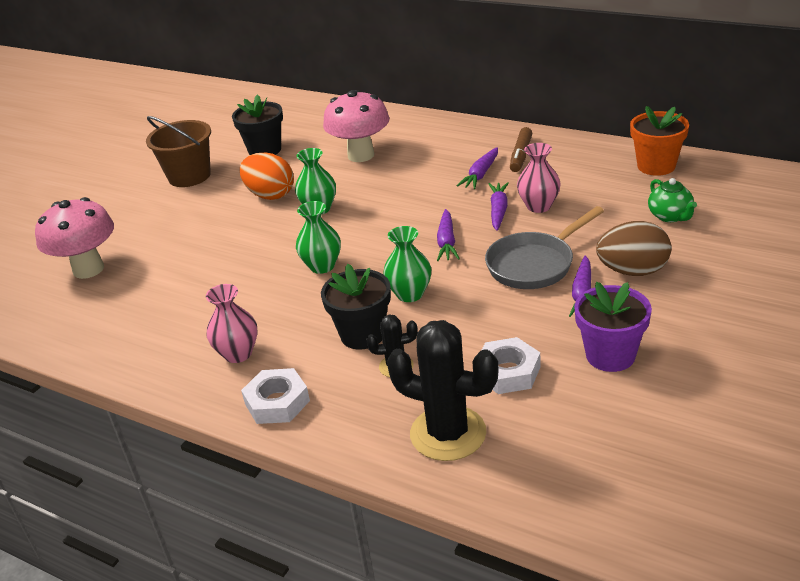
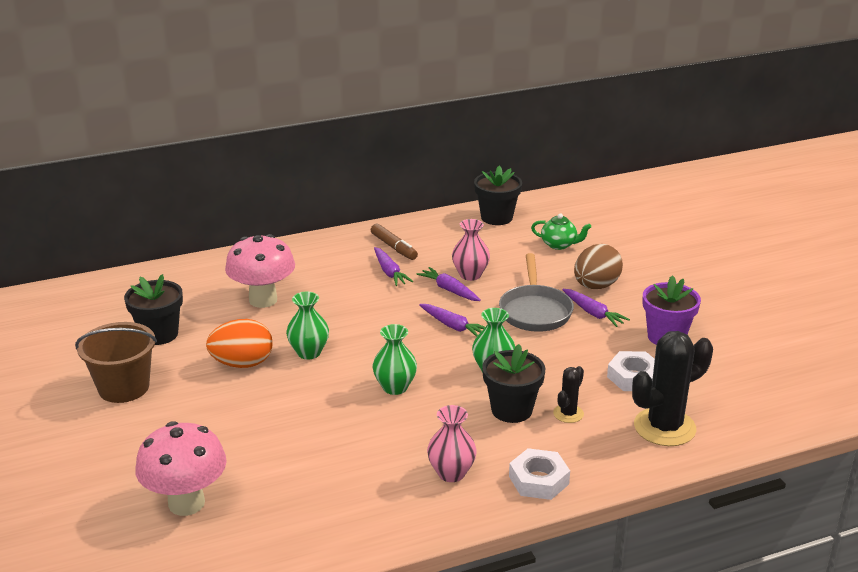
camera: 55 degrees left, 5 degrees down
(656, 166) = (496, 217): orange flower pot -> black flower pot

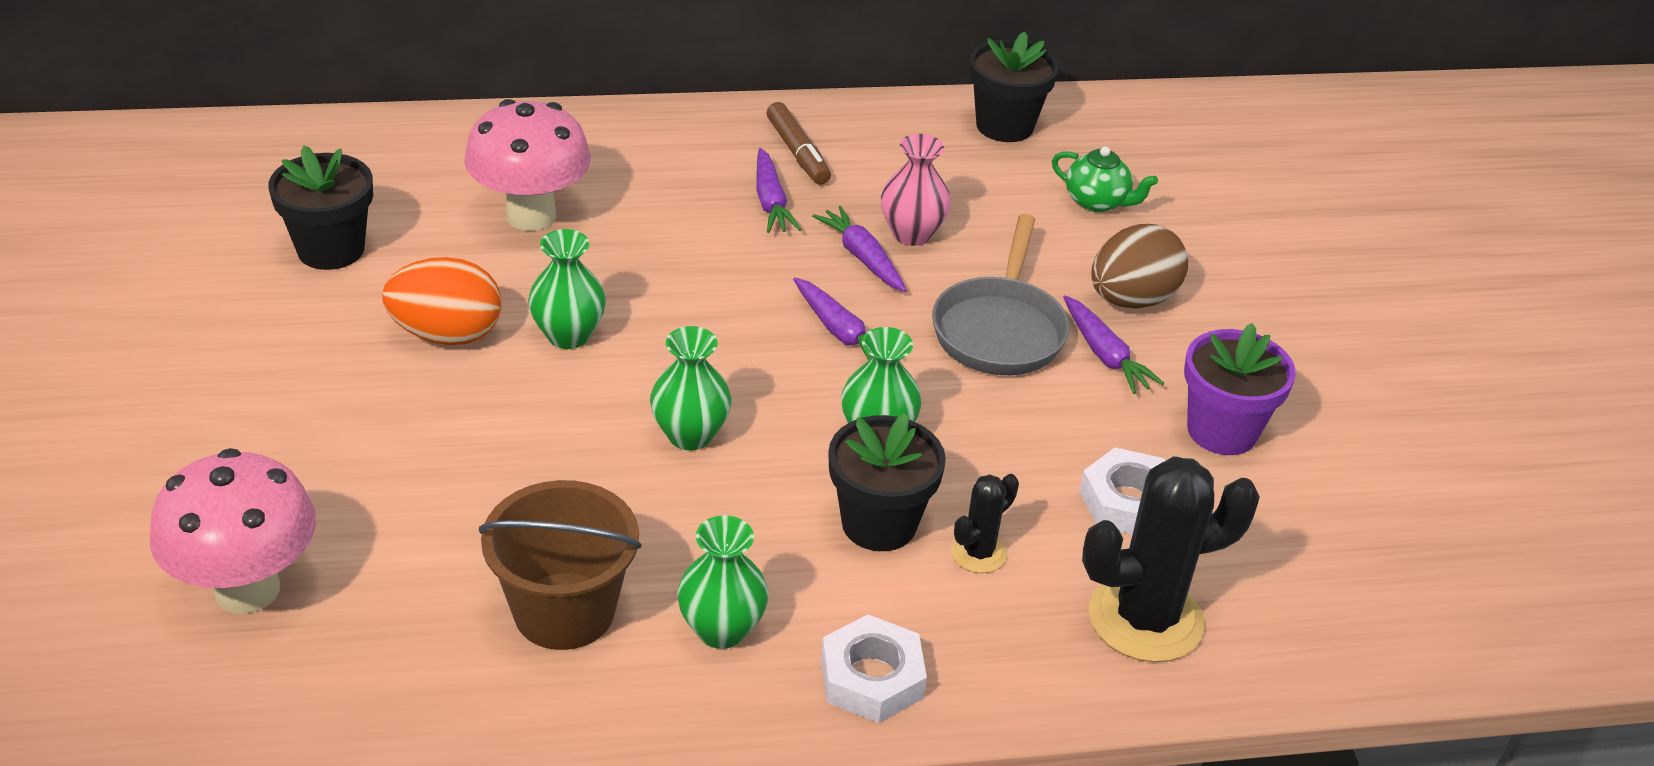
camera: 10 degrees right, 10 degrees up
(124, 387) = (232, 341): brown bucket -> brown bucket (564, 611)
(451, 473) = (721, 629): pink vase -> green vase

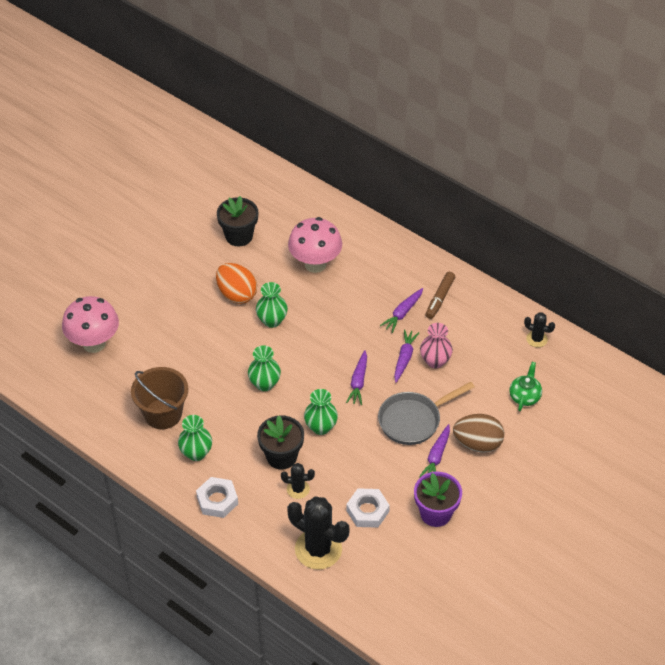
camera: 50 degrees right, 10 degrees up
(1004, 126) = (536, 339): black flower pot -> black cactus
(1097, 202) = (524, 396): green teapot -> green teapot turned 150 degrees counterclockwise

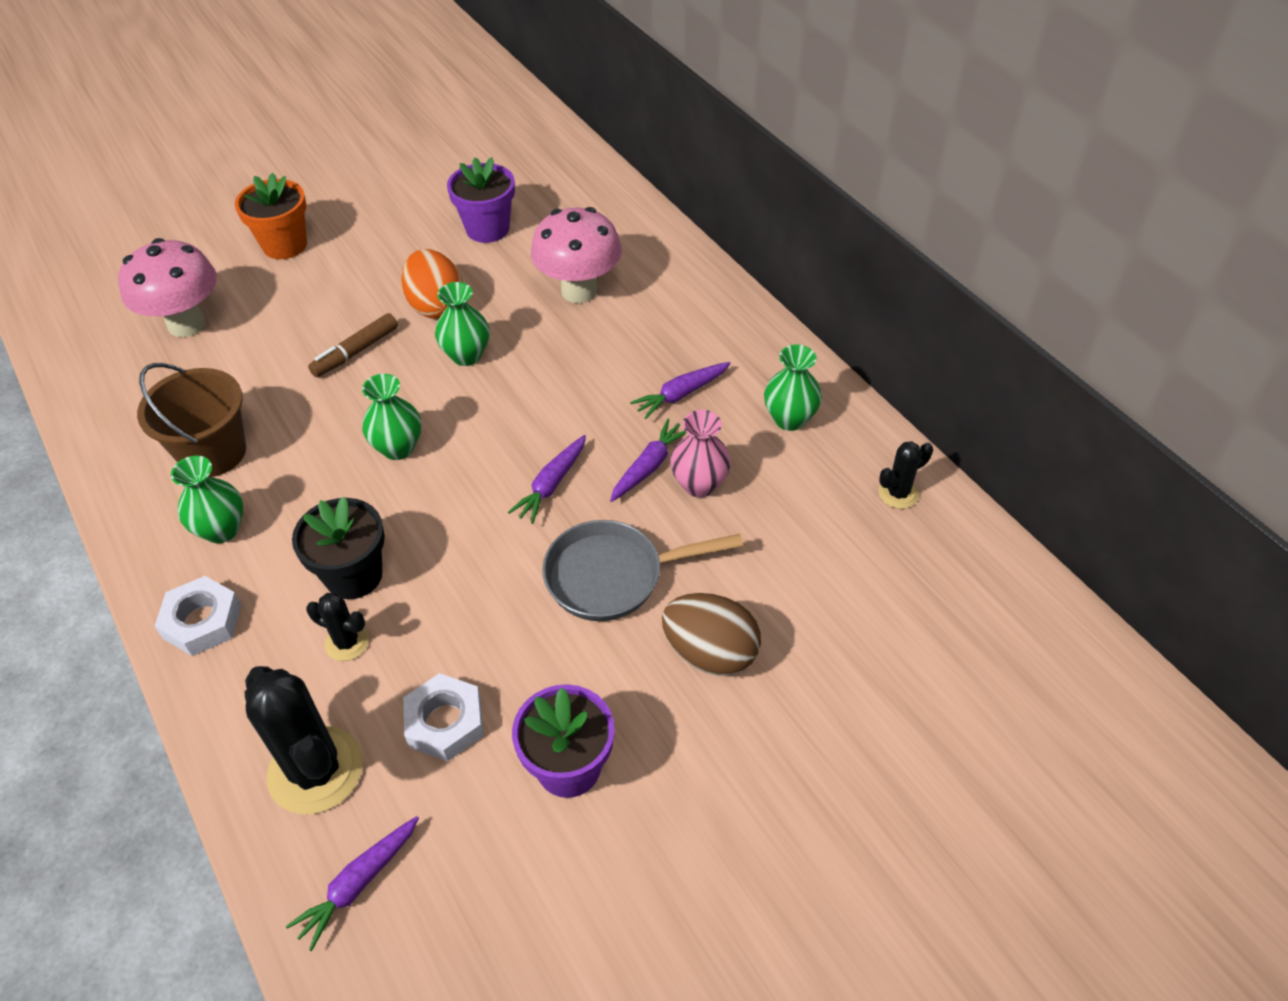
camera: 20 degrees right, 0 degrees up
(120, 277) = (285, 245): none -> orange flower pot
(239, 236) = (487, 229): black flower pot -> purple flower pot
(321, 427) = (447, 543): green vase -> green vase (789, 419)
(436, 456) = (622, 655): purple carrot -> purple carrot (358, 884)
(440, 298) = (754, 387): brown marker -> brown marker (356, 352)
(524, 396) = (836, 589): green teapot -> none
(536, 339) = (898, 493): black cactus -> black cactus turned 75 degrees counterclockwise

